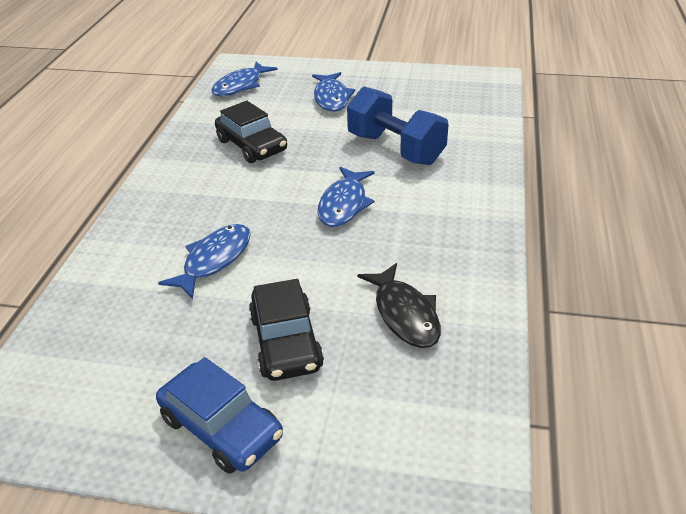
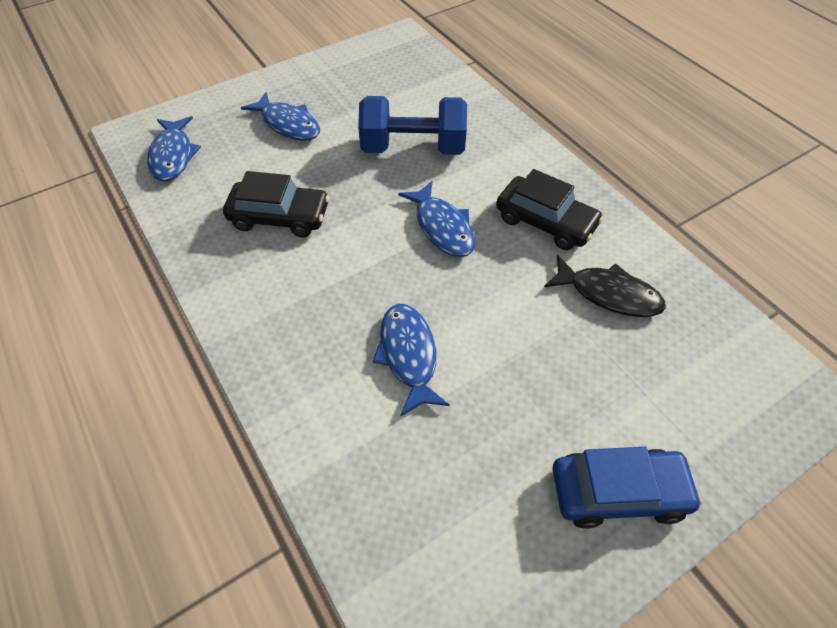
camera: 45 degrees left, 15 degrees up
(286, 342) = (564, 382): black car -> black car (545, 222)

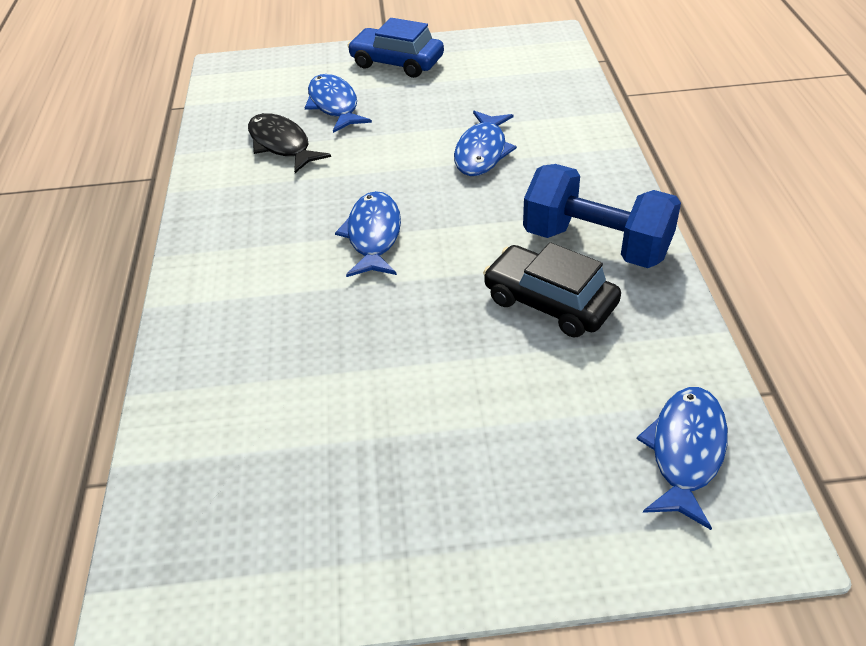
camera: 150 degrees left, 10 degrees down
(288, 124) = (480, 449): blue fish -> blue fish (334, 105)
(413, 148) = (328, 339): blue dumbbell -> blue dumbbell (596, 244)
(545, 222) = (267, 210): black car -> none

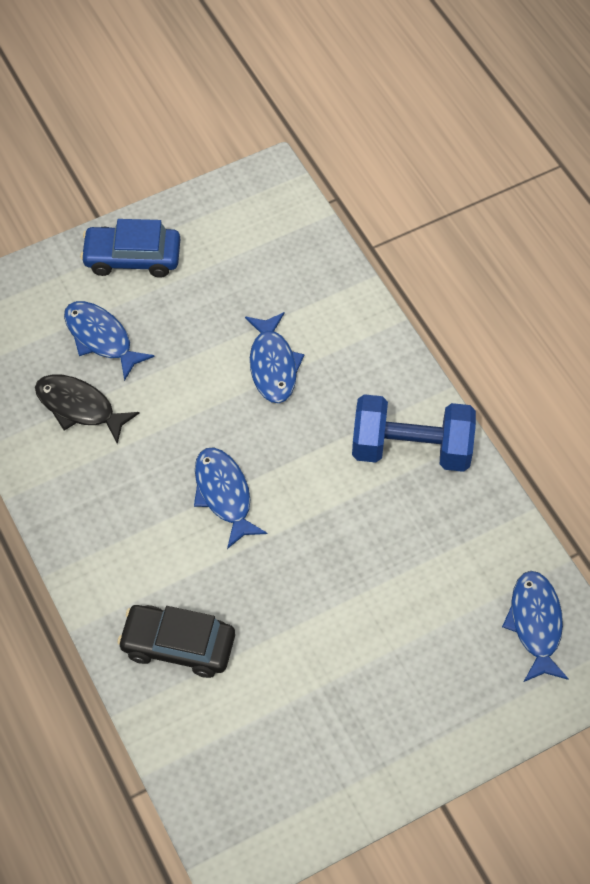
camera: 25 degrees left, 15 degrees up
(549, 302) = (397, 521): black car -> black car (178, 645)

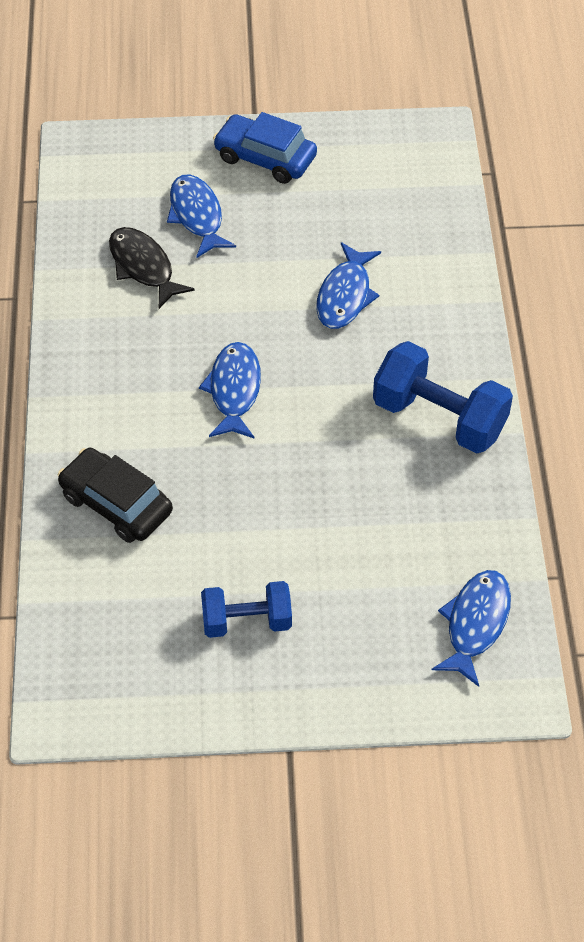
camera: 25 degrees right, 5 degrees down
(348, 705) = (247, 621): none -> blue dumbbell

